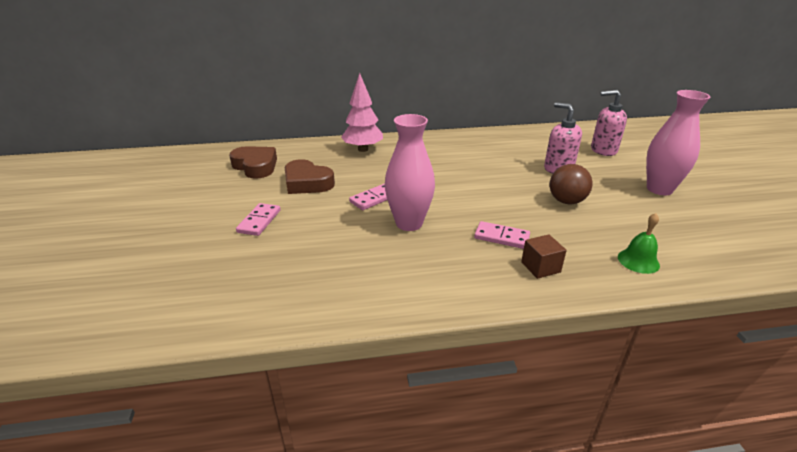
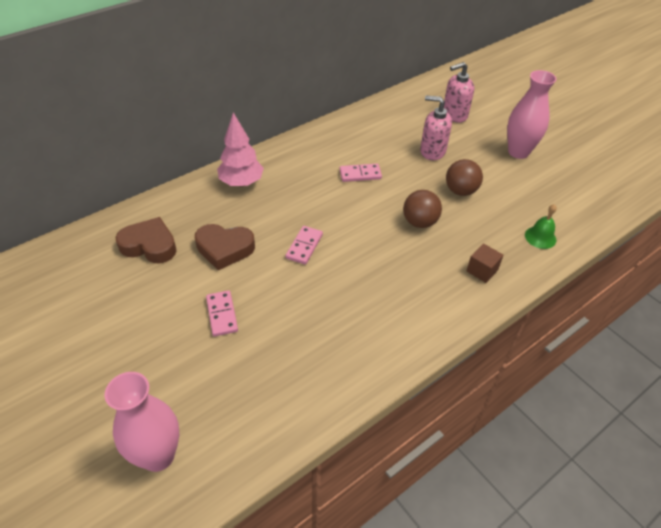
camera: 30 degrees left, 15 degrees up
(409, 223) = (356, 264): pink vase -> pink vase (158, 455)
(501, 212) = (419, 222): none -> brown ball
(501, 237) = (437, 251): pink domino -> pink domino (360, 174)

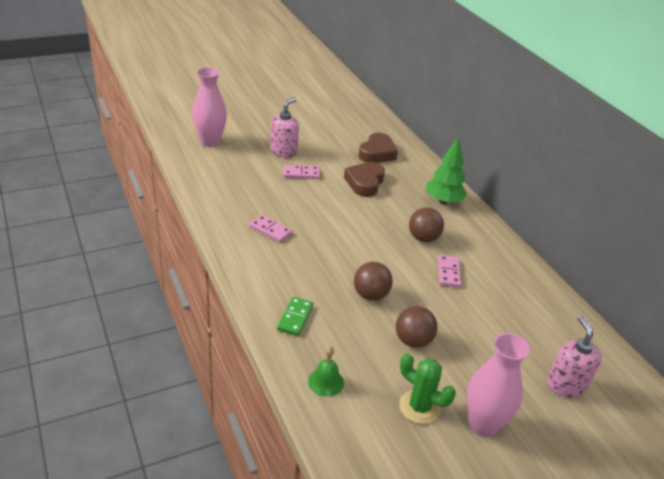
camera: 100 degrees right, 10 degrees down
(241, 182) = (443, 201): pink tree -> green tree
(304, 246) = (357, 220): pink domino -> pink domino (270, 230)
(314, 193) = (423, 238): none -> brown ball
(432, 151) = (486, 339): pink soap dispenser -> pink soap dispenser (283, 151)
(482, 270) = (295, 318): brown cube -> green domino
(526, 183) = (419, 407): none -> green cactus

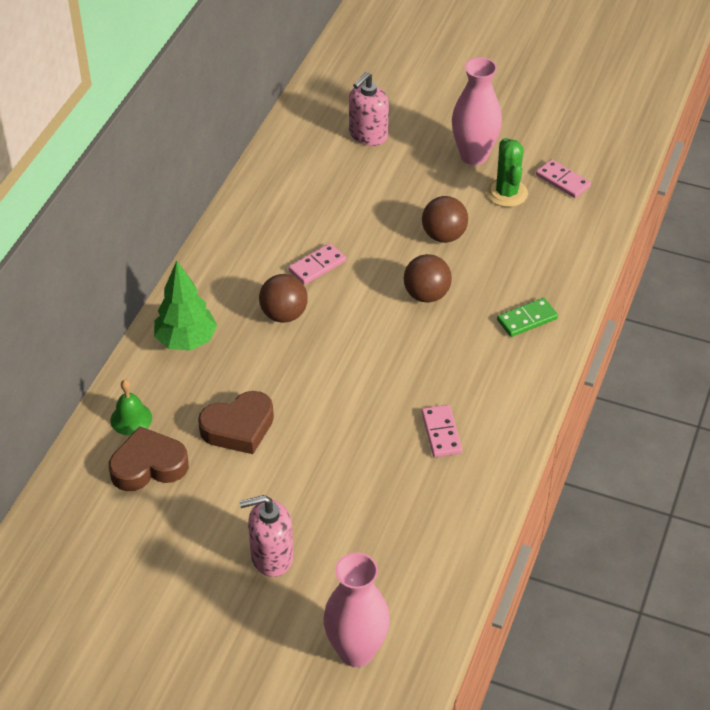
camera: 130 degrees left, 10 degrees up
(301, 173) = (299, 497): pink domino -> pink domino (562, 181)
(326, 382) = (561, 253): green bell -> green bell (131, 419)

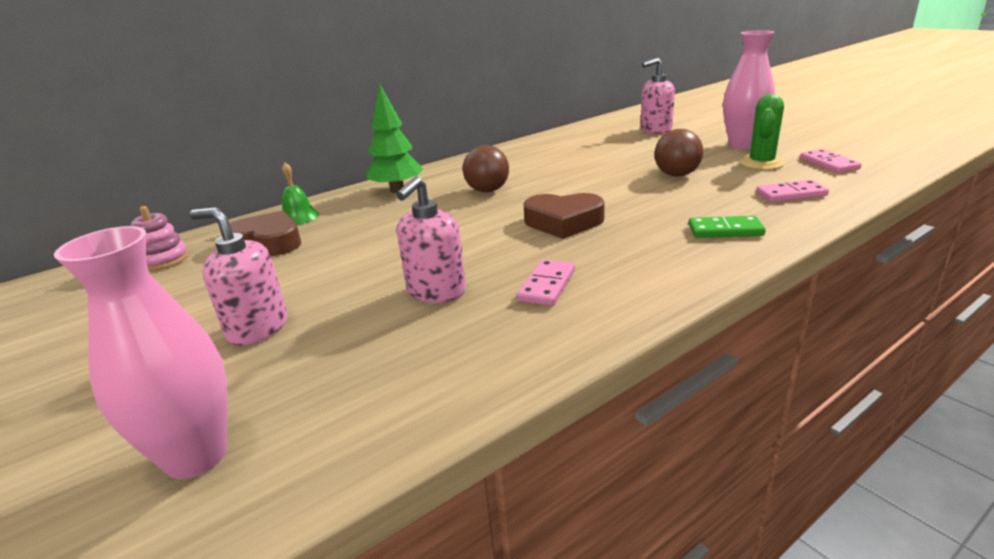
camera: 35 degrees right, 20 degrees down
(74, 524) = (163, 260): none -> pink stacking toy
(238, 427) = (365, 238): brown heart -> brown heart (563, 222)
(317, 266) = (545, 174): pink domino -> pink domino (791, 194)
(366, 469) = (436, 291): none -> pink soap dispenser
(426, 294) = (627, 200): brown ball -> none

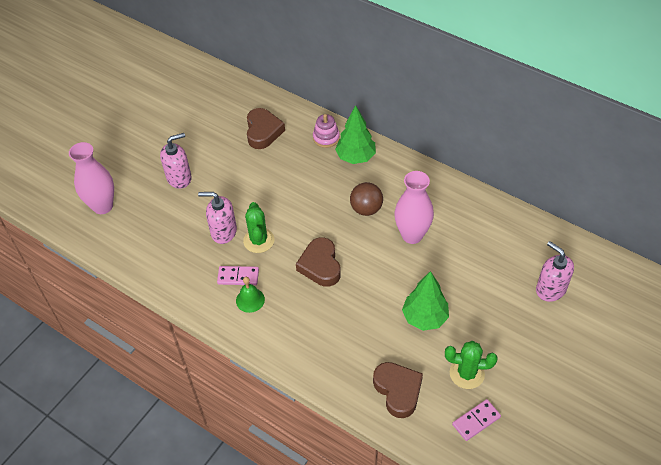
camera: 70 degrees right, 25 degrees up
(163, 260) = (234, 99): pink stacking toy -> pink stacking toy (326, 138)
(257, 328) = (179, 178): pink soap dispenser -> pink soap dispenser turned 60 degrees clockwise
(299, 217) = (300, 127): green bell -> green bell (250, 300)
(482, 262) = (259, 240): none -> green cactus
(676, 175) = (425, 317): brown ball -> green tree
(725, 230) = (324, 352): green domino -> none
(742, 145) = (517, 360): pink vase -> pink vase (412, 235)
(791, 194) = (398, 391): pink domino -> brown heart

